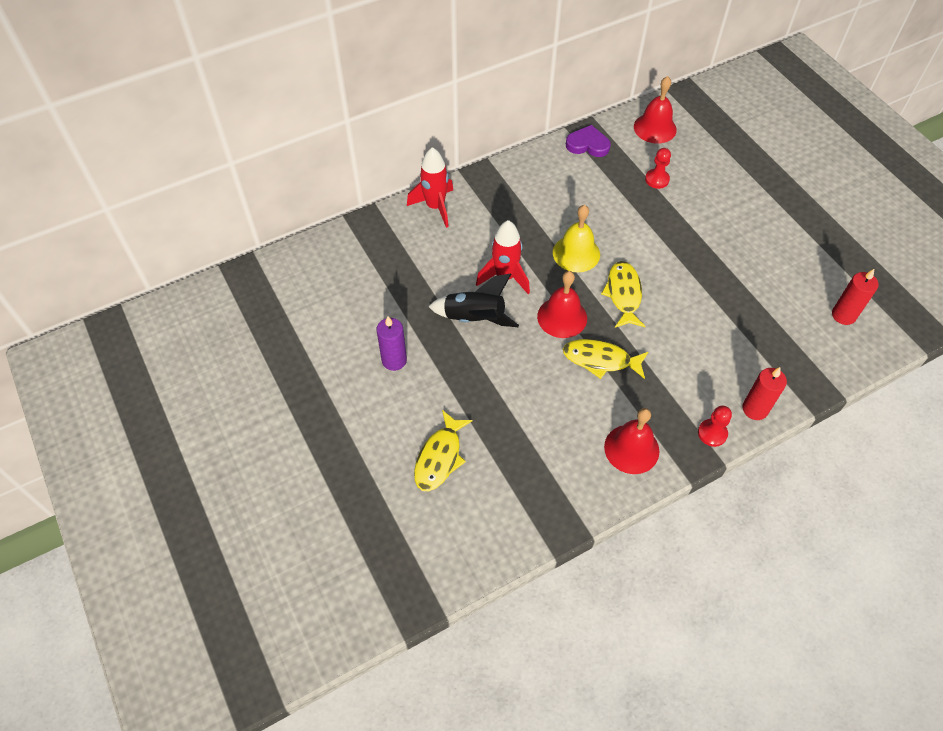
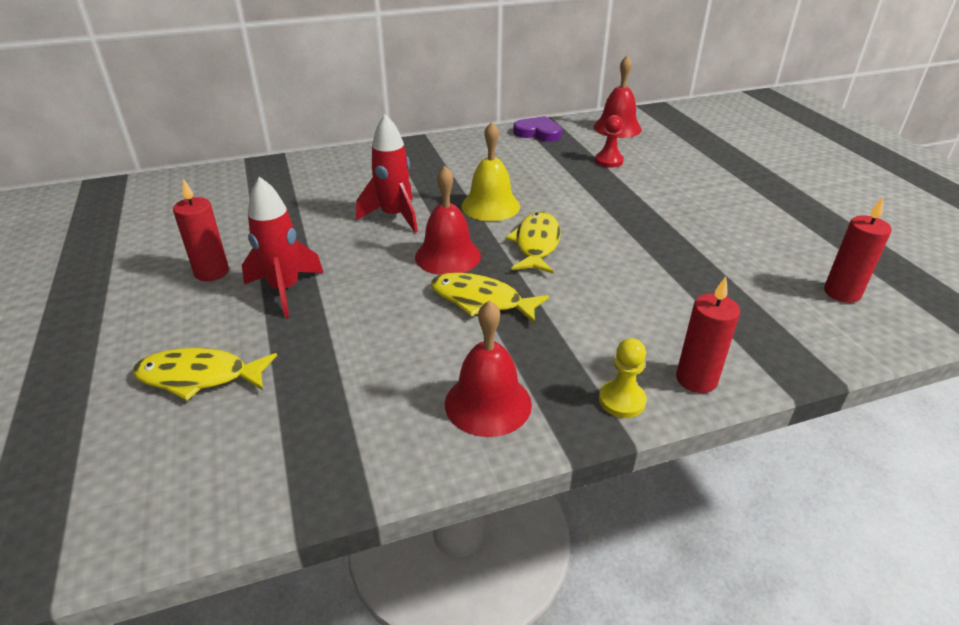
camera: 10 degrees right, 20 degrees down
(394, 360) = (212, 272): purple candle -> red candle
(435, 207) = (347, 160): red rocket -> red rocket (285, 290)
(440, 457) = (199, 377): yellow fish -> yellow fish turned 60 degrees clockwise
(474, 318) = (337, 246): black rocket -> none
(712, 433) = (622, 400): red pawn -> yellow pawn

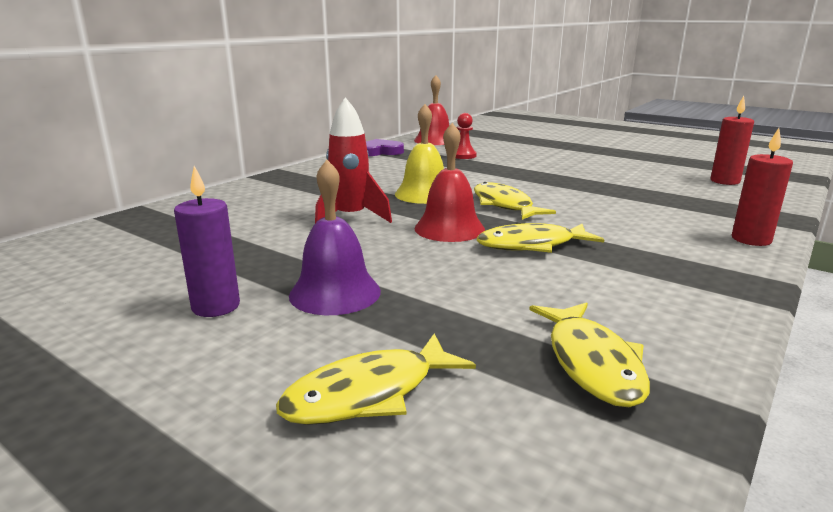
camera: 35 degrees left, 15 degrees down
(212, 272) = (216, 306): red candle -> purple candle
(285, 290) = (335, 293): red rocket -> purple bell
(342, 424) = (592, 363): none -> yellow fish
(488, 403) = (668, 300): red bell -> none
(622, 400) = (740, 265): yellow pawn -> none

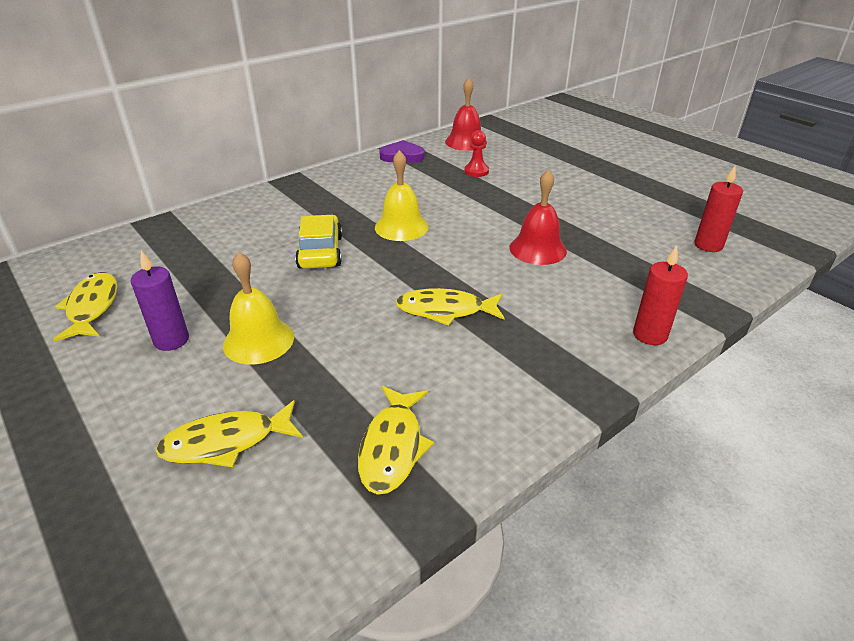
camera: 15 degrees right, 15 degrees up
(335, 293) = (258, 340): purple bell -> yellow bell
(351, 218) = (320, 252): red rocket -> yellow car
(449, 228) = (392, 278): red bell -> red bell (537, 249)
(504, 205) = (461, 252): yellow fish -> yellow fish (92, 307)

